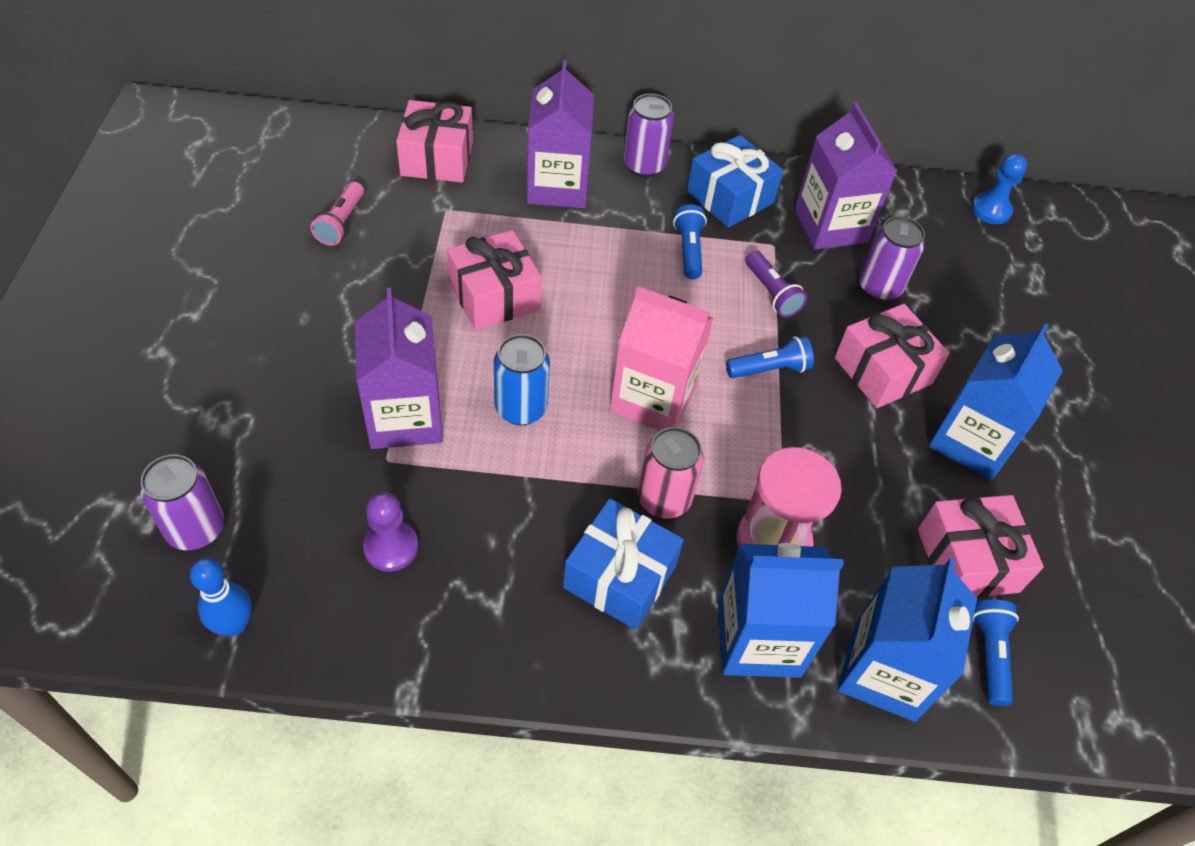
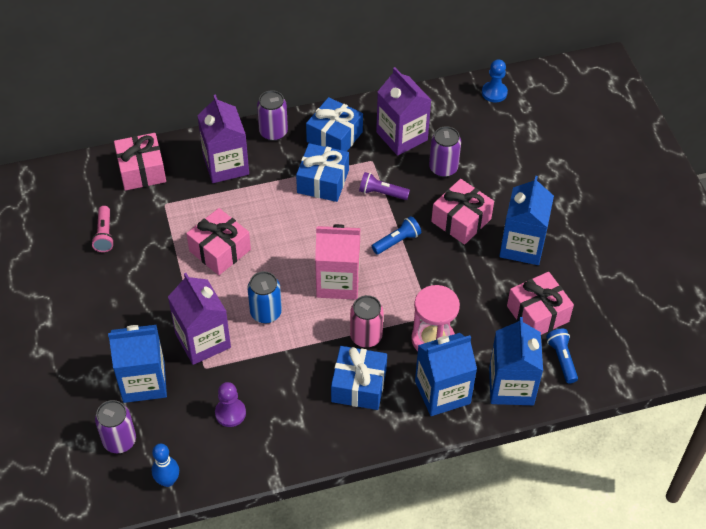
camera: 15 degrees left, 0 degrees up
(283, 449) = (144, 381): none -> blue carton
(688, 250) = (323, 181): blue flashlight -> blue gift
(771, 293) = (382, 193): purple flashlight -> purple flashlight turned 150 degrees clockwise

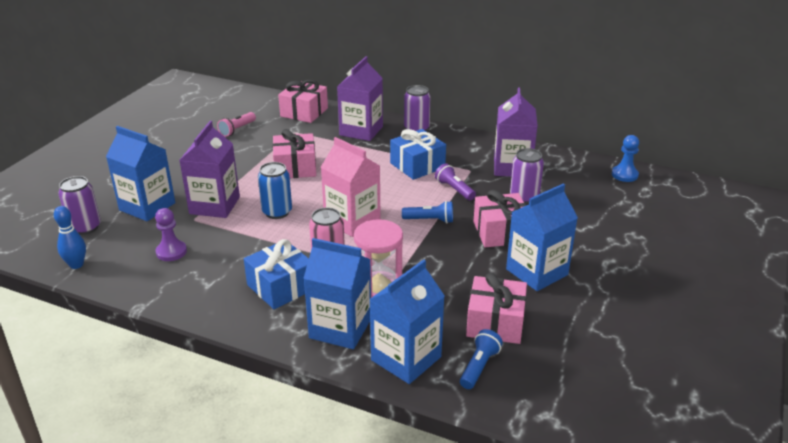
camera: 40 degrees right, 20 degrees down
(334, 137) = (458, 148): blue gift -> none

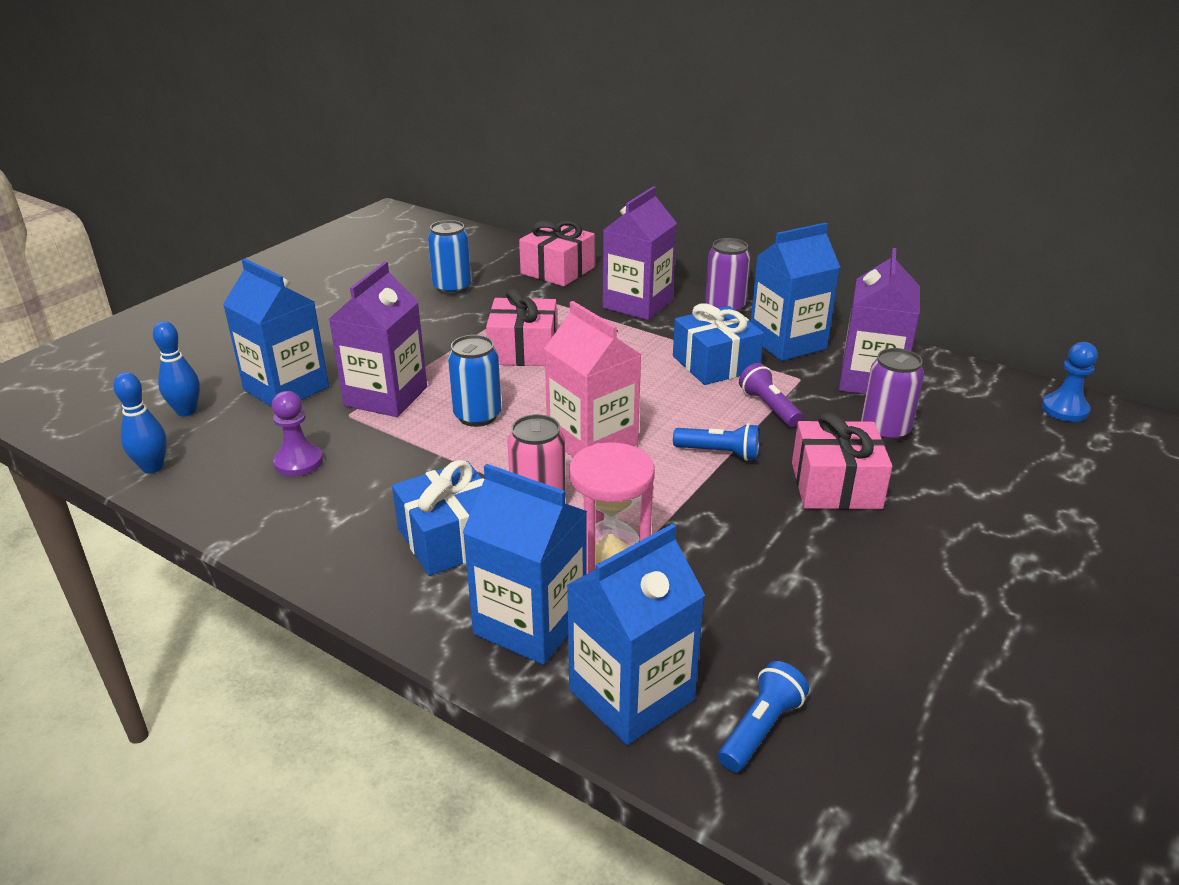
camera: 10 degrees right, 0 degrees up
(85, 227) = (186, 411): purple can -> blue bowling pin
(237, 130) = (452, 288): pink flashlight -> blue can
(495, 323) = (803, 647): pink gift -> none
(536, 272) = (890, 562): blue carton -> blue carton (787, 343)

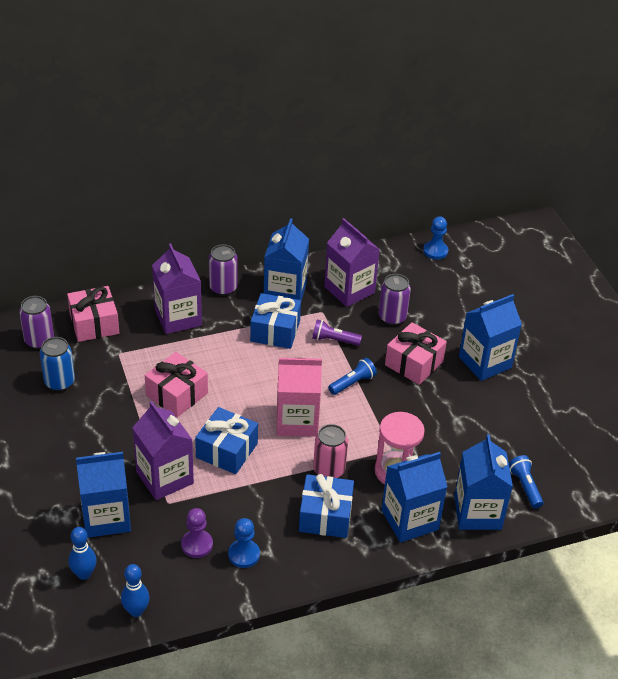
camera: 55 degrees left, 10 degrees up
(314, 503) = (244, 554): none -> blue pawn
(477, 416) = (227, 450): blue can -> blue gift
(494, 258) = (39, 341): none -> purple can
(950, 550) = (485, 362): none -> blue carton

